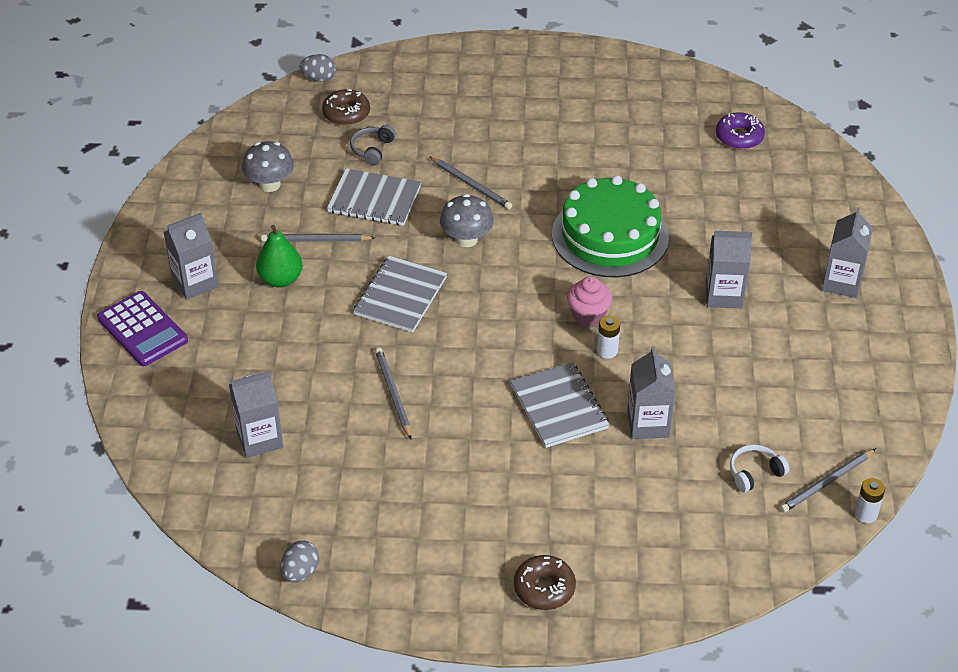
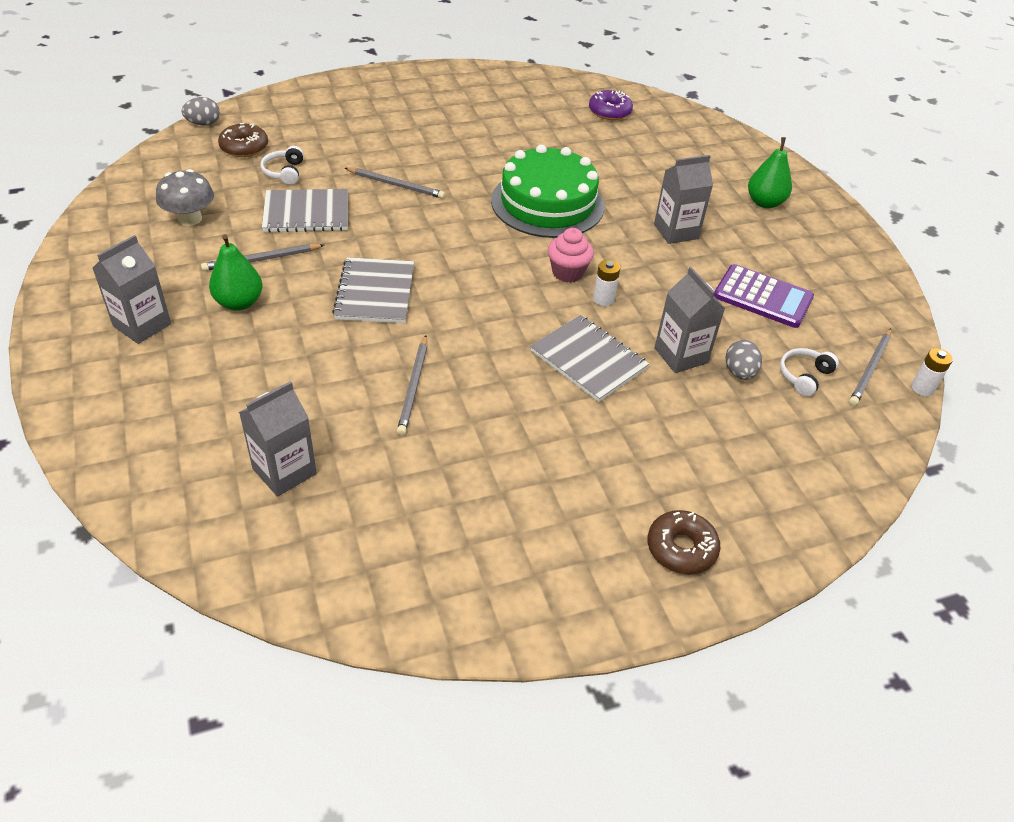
camera: 25 degrees left, 0 degrees up
(142, 329) = (95, 386): purple calculator -> purple calculator (763, 297)
(300, 572) = (401, 614): grey egg -> grey egg (739, 372)
(372, 149) = (284, 172): grey headphones -> white headphones
(393, 394) = (413, 387): grey pencil -> grey pencil turned 135 degrees counterclockwise
(466, 239) = (415, 230): grey mushroom -> none
(841, 282) = (764, 203): grey carton -> green pear

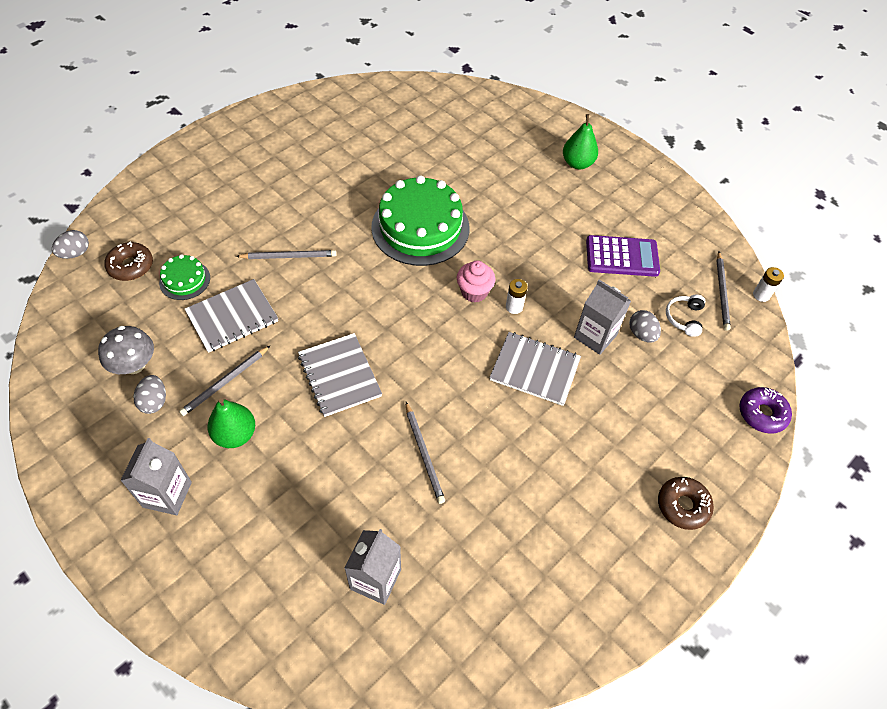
camera: 25 degrees left, 10 degrees up
(186, 252) = (154, 402): none -> grey egg
(284, 172) = (185, 280): white headphones -> green cake
(609, 111) = (415, 111): purple donut -> purple donut (762, 414)
(676, 231) = (530, 218): grey carton -> none

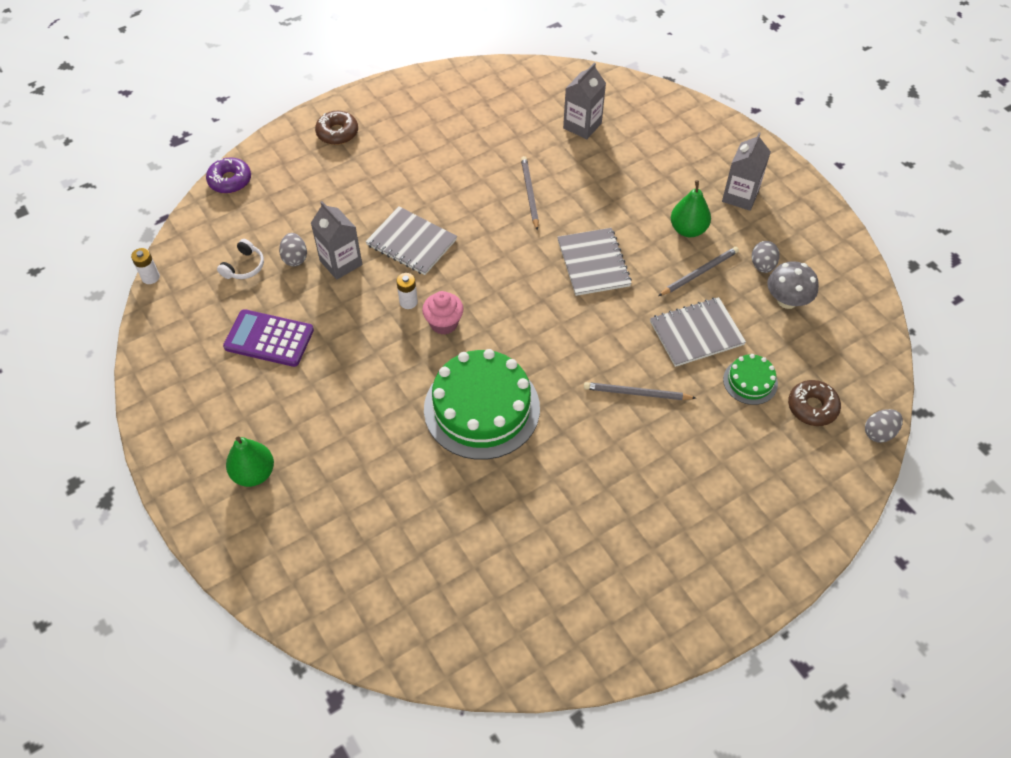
camera: 165 degrees left, 0 degrees up
(722, 292) = (188, 285): grey pencil -> none

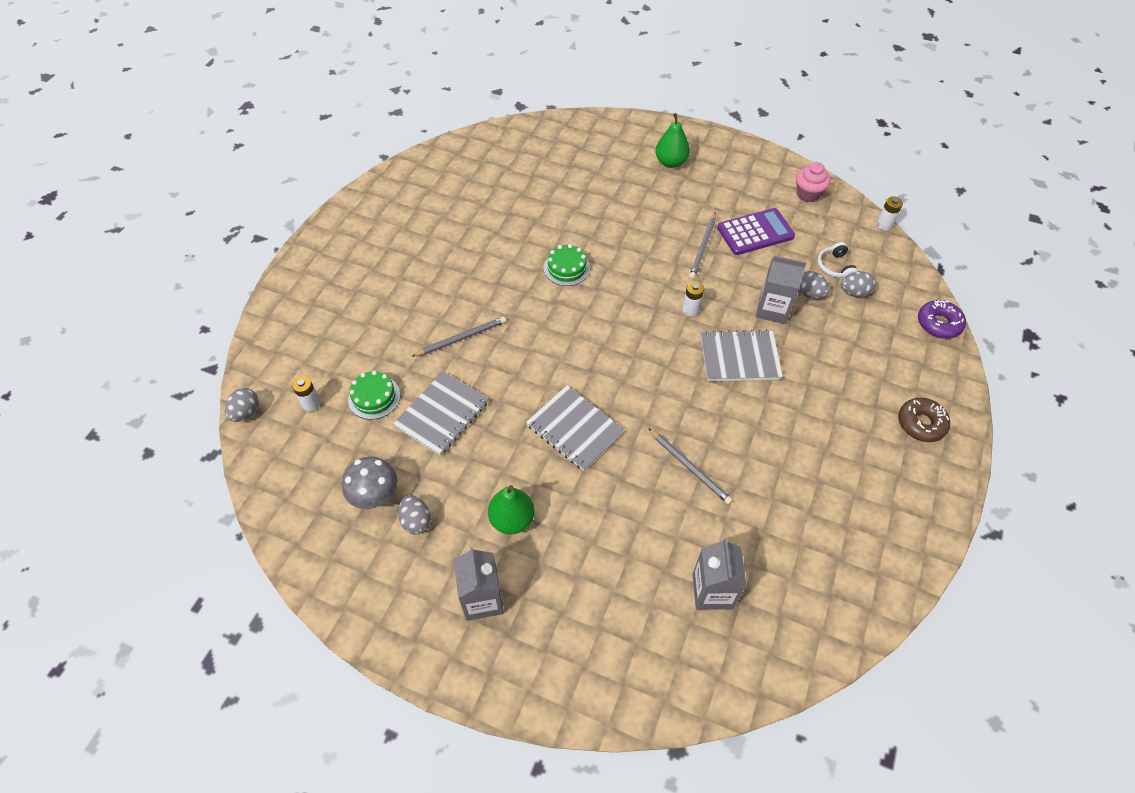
camera: 145 degrees right, 0 degrees up
(258, 238) = (854, 292): none -> grey egg
(444, 323) = (649, 309): pink cupcake -> pink cupcake (808, 194)
(482, 408) = (566, 268): green cake -> green cake, size x0.47
(699, 273) = (473, 476): grey pencil -> grey pencil (703, 247)
(812, 407) = (311, 404): brown donut -> white battery

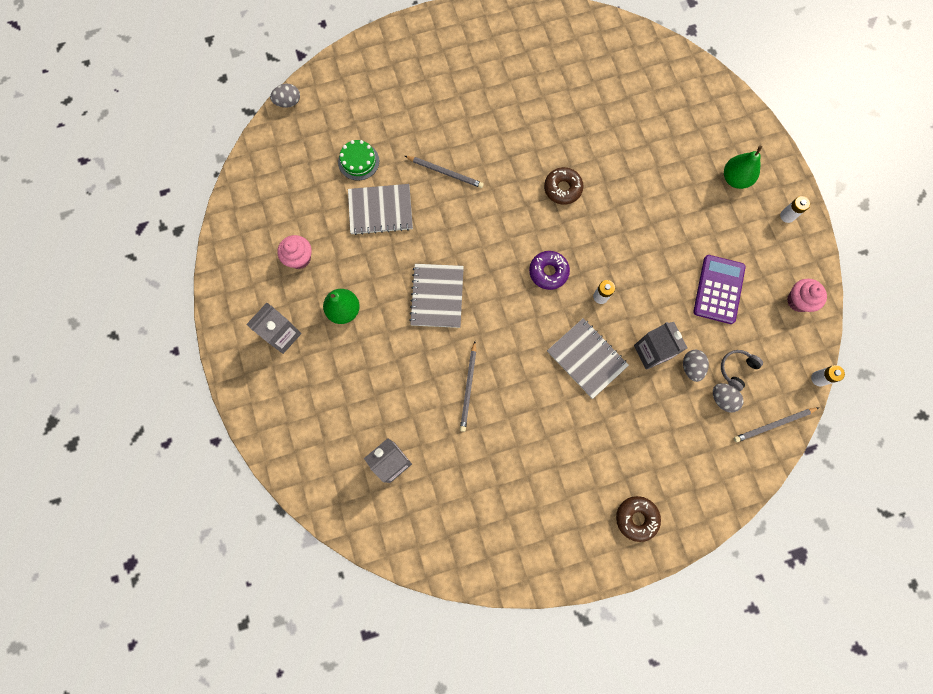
camera: 50 degrees right, 20 degrees up
(311, 404) = (324, 131): white battery -> white battery (787, 216)
(375, 495) = (296, 221): grey mushroom -> none
(416, 521) = (299, 258): grey egg -> pink cupcake
(566, 268) = (562, 188): green cake -> brown donut
(703, 247) = (668, 263): grey pencil -> grey pencil (773, 425)
(755, 232) = (718, 289): purple calculator -> purple calculator turned 105 degrees counterclockwise
(835, 267) = (736, 369): white headphones -> grey headphones
(938, 324) = (747, 479): purple donut -> purple donut (548, 272)

